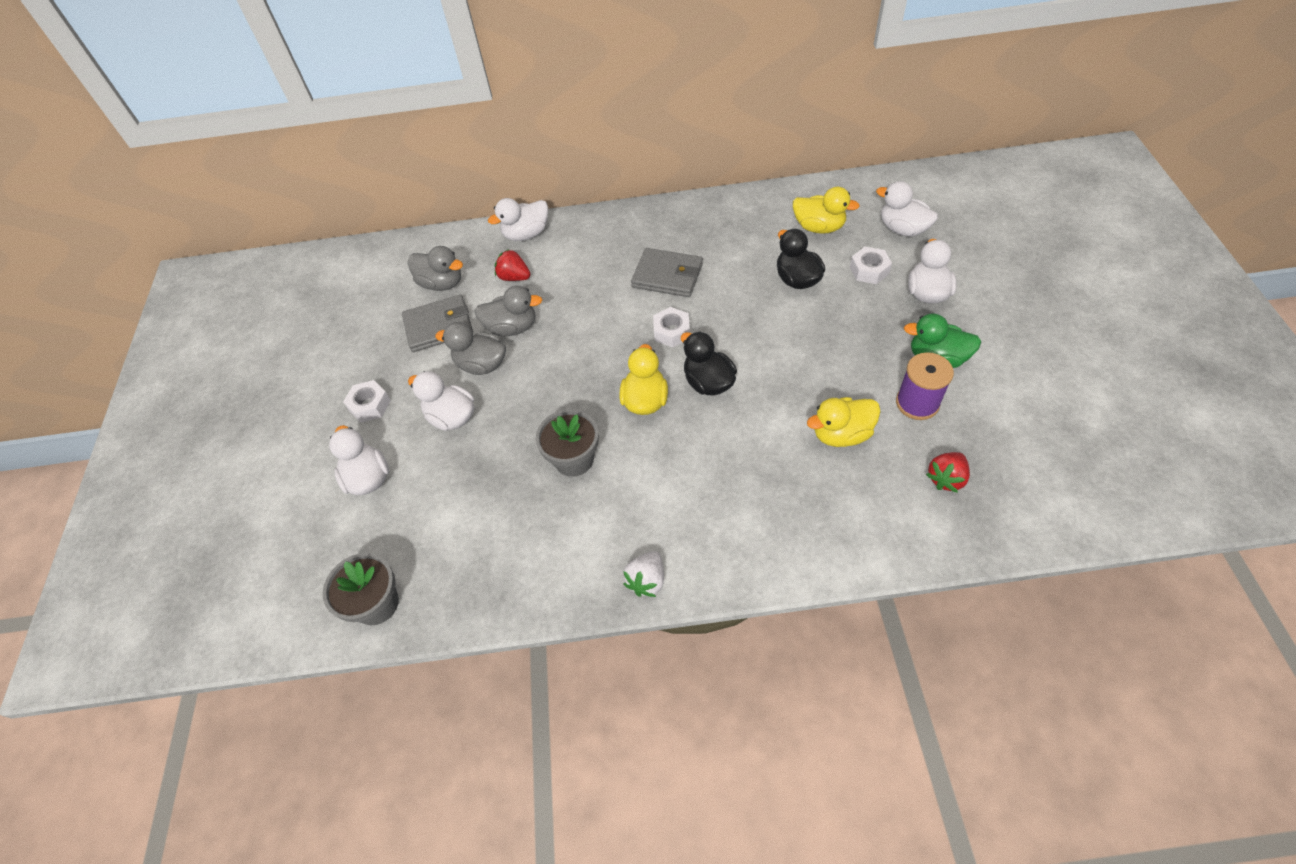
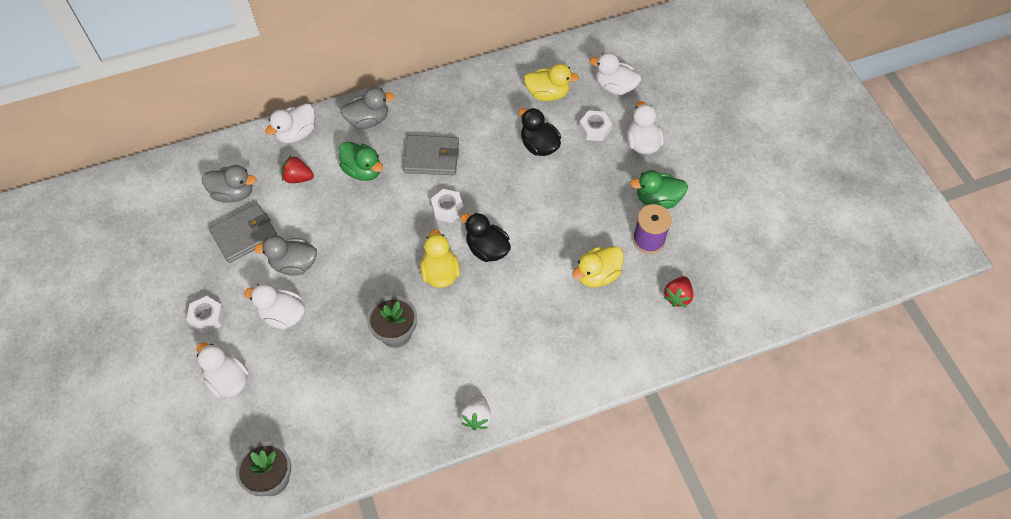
camera: 20 degrees left, 5 degrees up
(512, 327) = (310, 226): grey duck -> grey duck (368, 120)
(586, 279) = (363, 170): none -> green duck

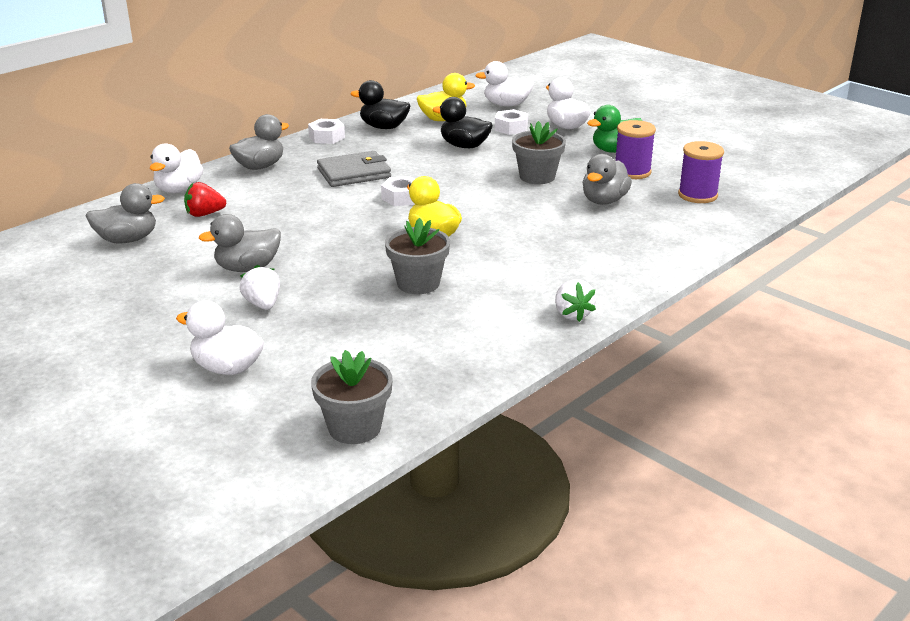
camera: 25 degrees left, 30 degrees down
(207, 317) = (159, 329): white nut -> white nut (327, 137)
(244, 235) = (164, 263): grey wallet -> none
(283, 315) = (263, 304): white duck -> white strawberry
(363, 170) = (281, 195): green duck -> none
(487, 249) = (471, 211): black duck -> black duck (383, 127)
(567, 217) = (537, 177): none -> grey flower pot
(597, 275) = (604, 201): yellow duck -> grey duck
(677, 296) = (697, 195): red strawberry -> purple spool

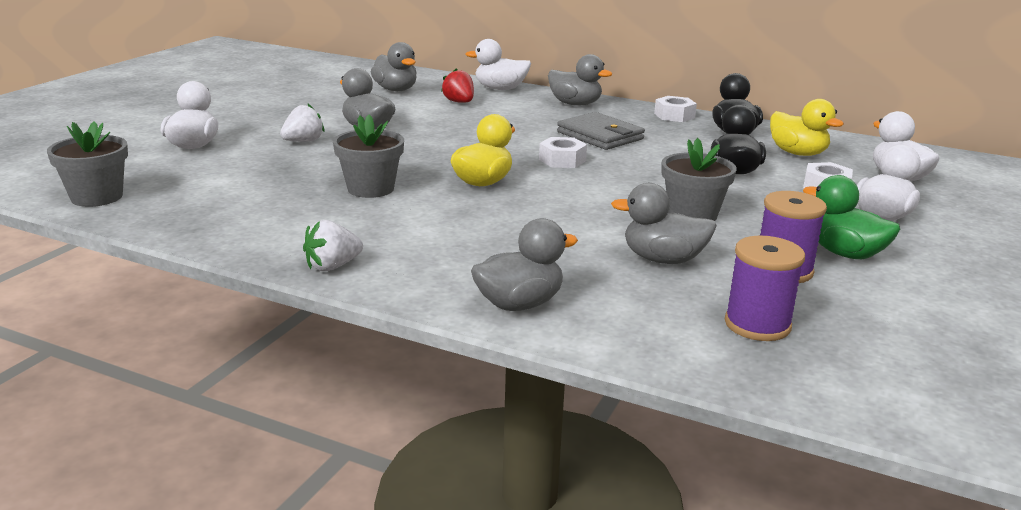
camera: 70 degrees right, 5 degrees down
(654, 256) = (519, 304): none -> grey duck

